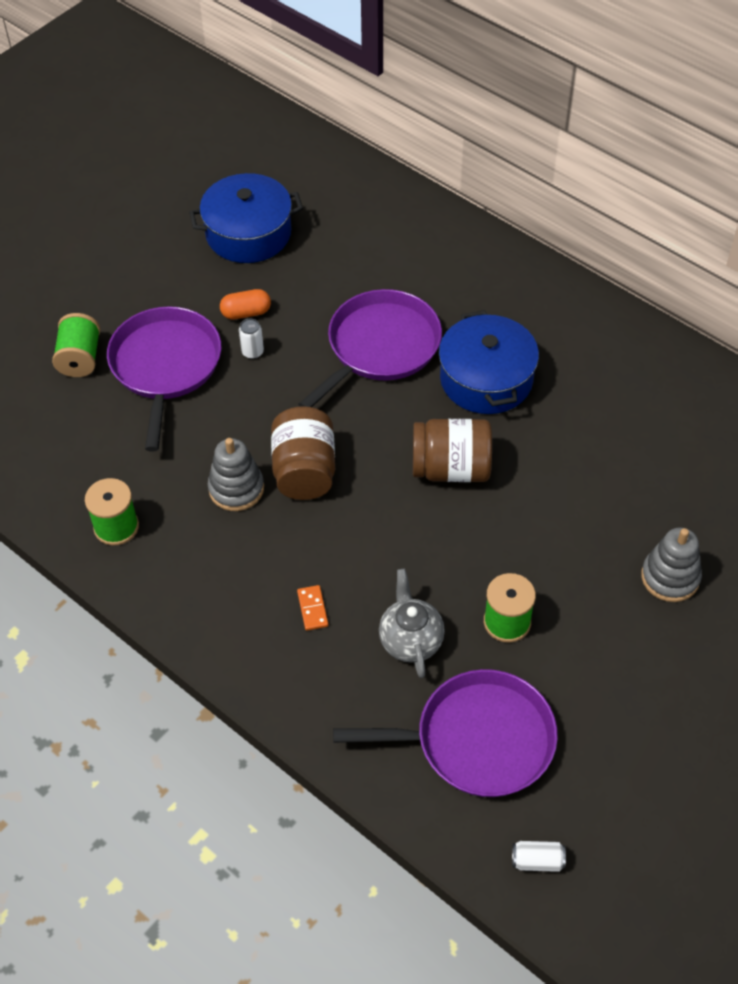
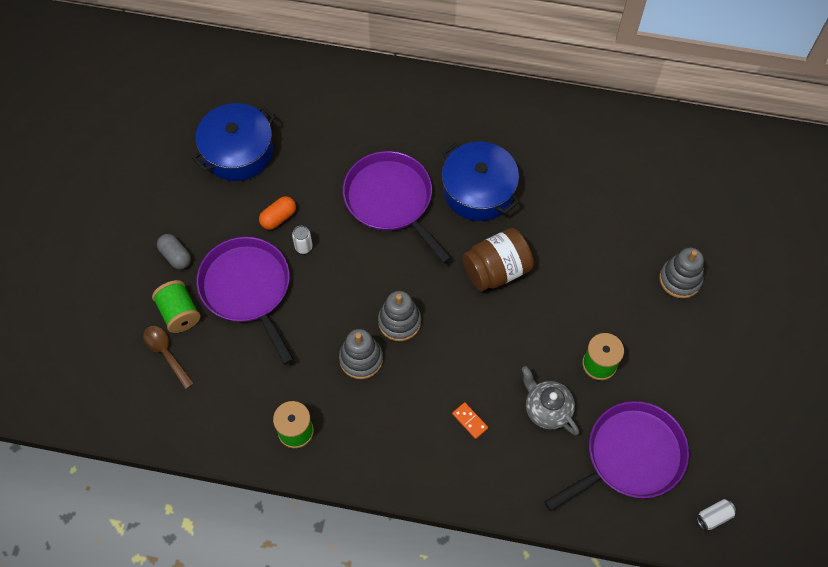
camera: 30 degrees left, 10 degrees up
(39, 390) = (166, 353): none -> brown spoon
(115, 304) = (175, 256): none -> grey capsule
(304, 471) = (399, 321): brown jar -> grey stacking toy
(380, 347) = (391, 200): purple pan -> purple pan turned 45 degrees counterclockwise

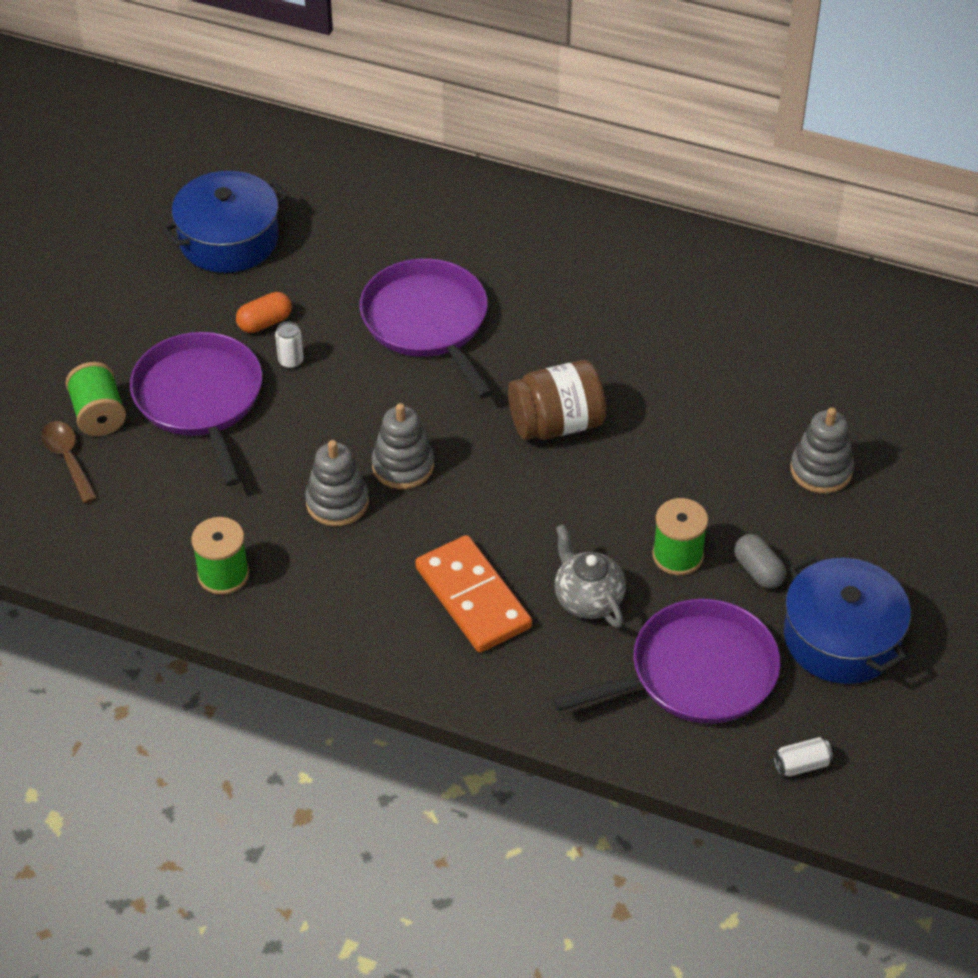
camera: 10 degrees right, 15 degrees down
(175, 256) = (111, 348): grey capsule -> grey capsule (758, 571)
(470, 421) = (473, 597): orange domino -> orange domino, size x2.45
(478, 190) = (554, 327): blue pot -> blue pot (841, 638)

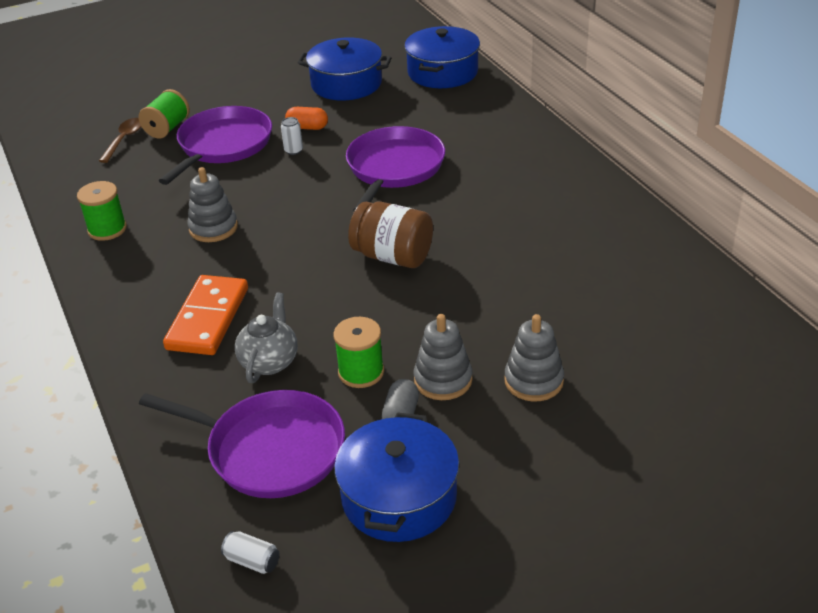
camera: 45 degrees right, 10 degrees down
(318, 166) = (442, 72): none -> blue pot
(403, 466) = (274, 230): grey stacking toy -> grey stacking toy (443, 380)

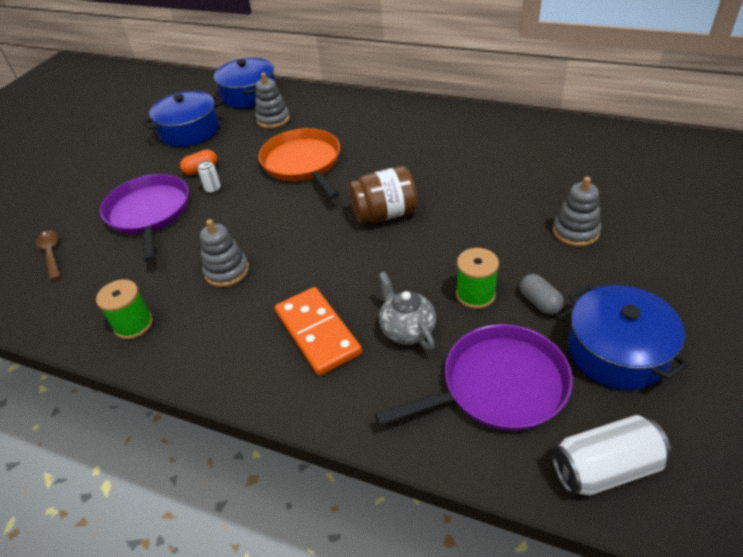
camera: 40 degrees left, 5 degrees up
(167, 128) = (81, 226): green spool -> none
(252, 561) = (604, 468): white can -> white can, size x2.02
(394, 168) = (303, 163): purple pan -> orange pan
(443, 380) = (529, 265): grey stacking toy -> grey stacking toy (273, 119)

